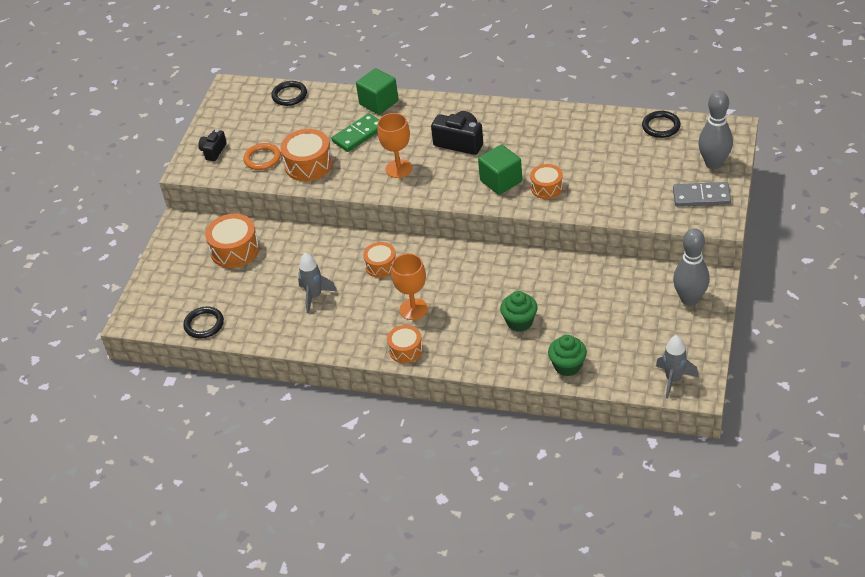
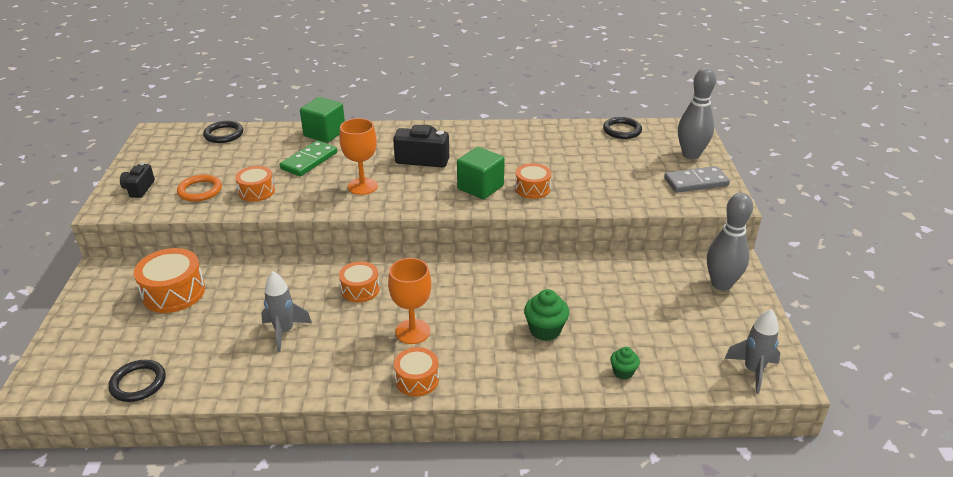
camera: 20 degrees left, 10 degrees down
(308, 165) = (256, 191): orange drum -> orange drum, size x0.64
(567, 366) = (623, 372): green cupcake -> green cupcake, size x0.61

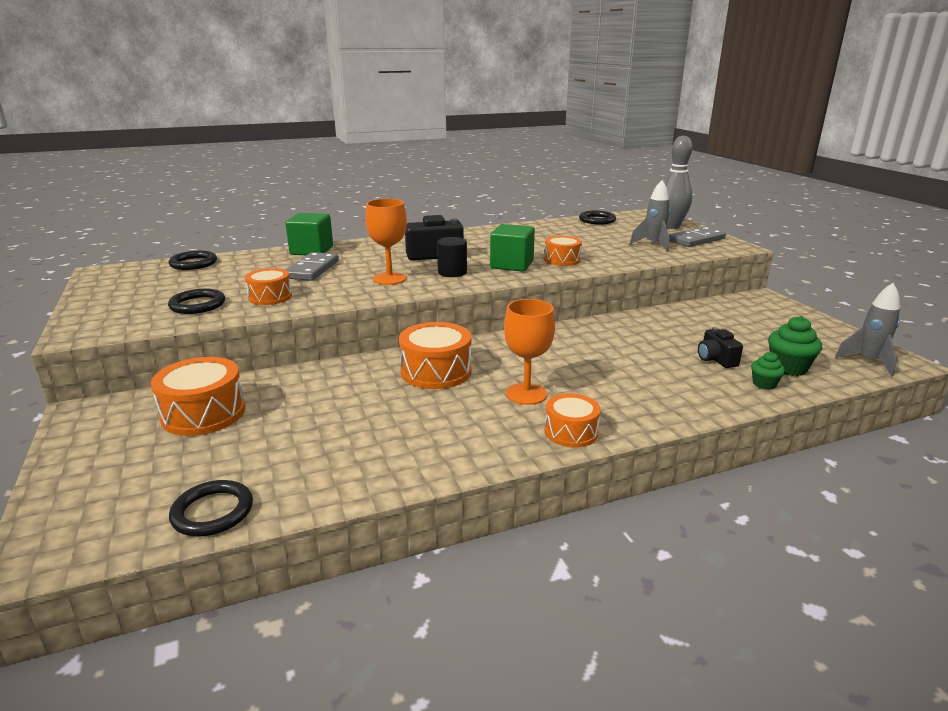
camera: 20 degrees left, 10 degrees down
(139, 189) = (113, 313): black camera -> black camera (716, 359)
(200, 190) = (197, 305): orange ring -> black ring
(284, 332) = (378, 422): grey rocket -> grey rocket (653, 245)
(309, 161) = (312, 269): green domino -> grey domino
(360, 289) = (436, 371): orange drum -> orange drum, size x1.57
(420, 188) = (452, 272): none -> black cylinder
(545, 330) = (658, 368): green cupcake -> green cupcake (788, 368)
(721, 284) = (770, 312): grey bowling pin -> none

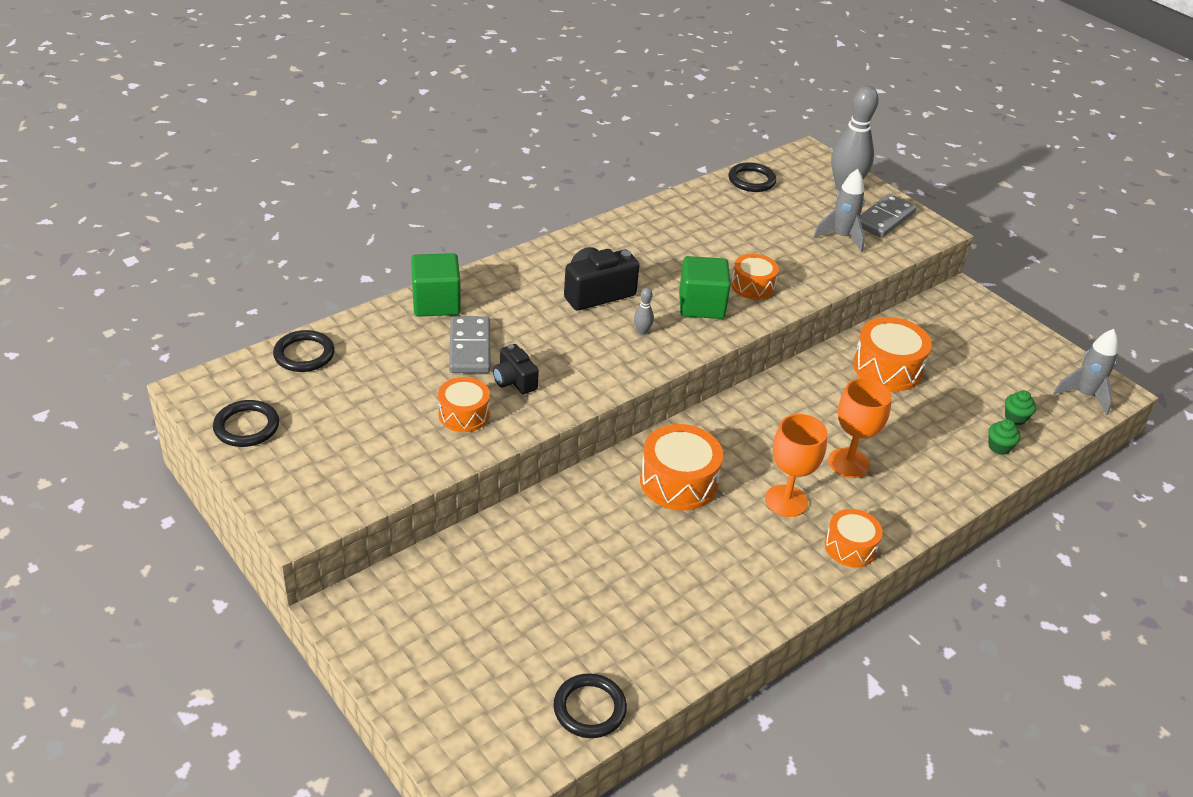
camera: 20 degrees left, 15 degrees up
(197, 305) = (390, 444): black ring -> black ring (246, 427)
(203, 413) = (478, 589): orange drum -> orange drum (887, 368)
(389, 279) = (577, 355): orange goblet -> orange goblet (848, 463)
(452, 272) = (642, 331): black cylinder -> grey bowling pin
(716, 359) = (946, 415): black camera -> black camera (514, 381)
(788, 368) = (1015, 418): green cupcake -> green cupcake, size x0.61

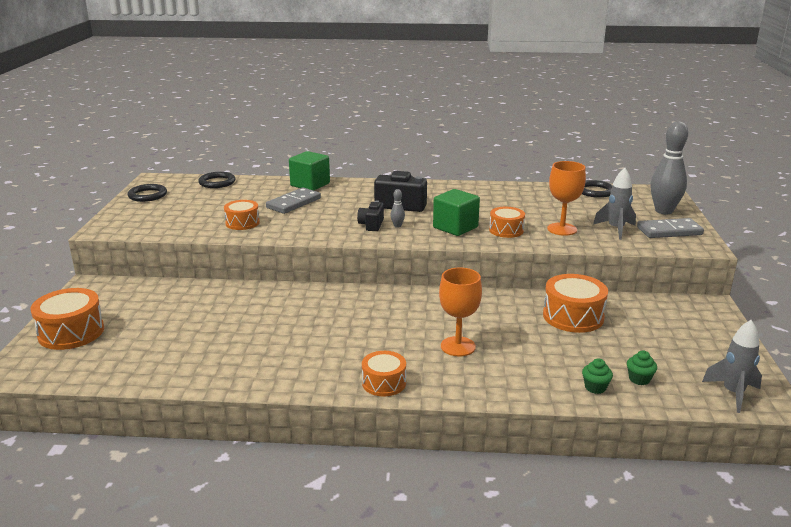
camera: 45 degrees right, 15 degrees down
(514, 381) = (291, 220): black camera -> black camera (371, 225)
(589, 708) = (111, 372): black ring -> none
(678, 482) = (333, 309): orange drum -> orange drum (71, 332)
(786, 501) = (382, 344): orange goblet -> orange goblet (562, 229)

